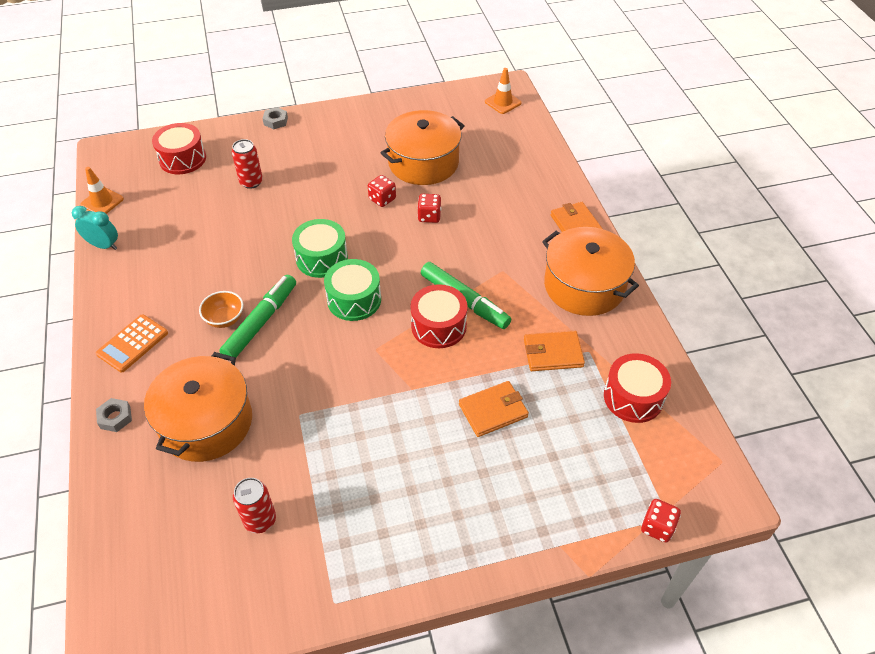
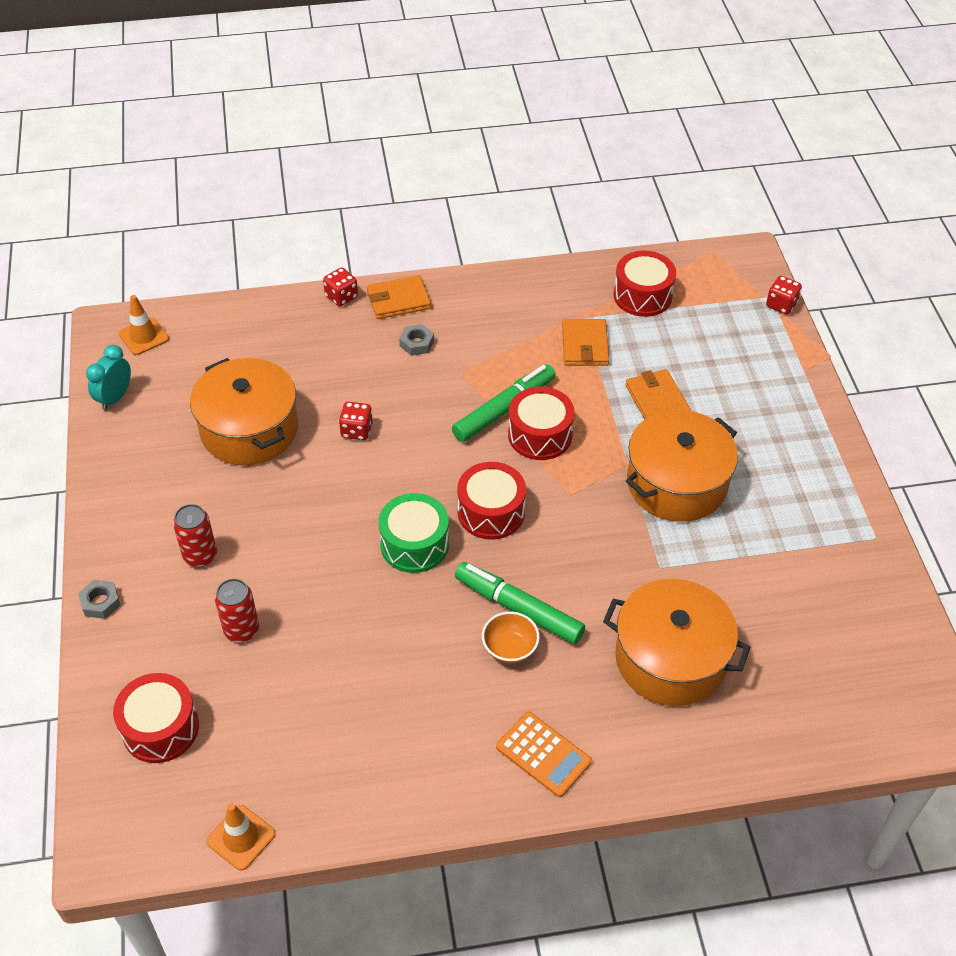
camera: 85 degrees left, 0 degrees up
(103, 245) = (345, 820): turquoise clock -> turquoise clock (115, 398)
(115, 417) = (663, 759): grey nut -> grey nut (416, 343)
(260, 520) = (793, 600): red can -> red can (200, 556)
(354, 300) = (491, 512): green drum -> red drum
(382, 199) = (313, 477): red dice -> red dice (341, 297)
(584, 286) = (493, 308): orange pot -> orange pot (676, 483)

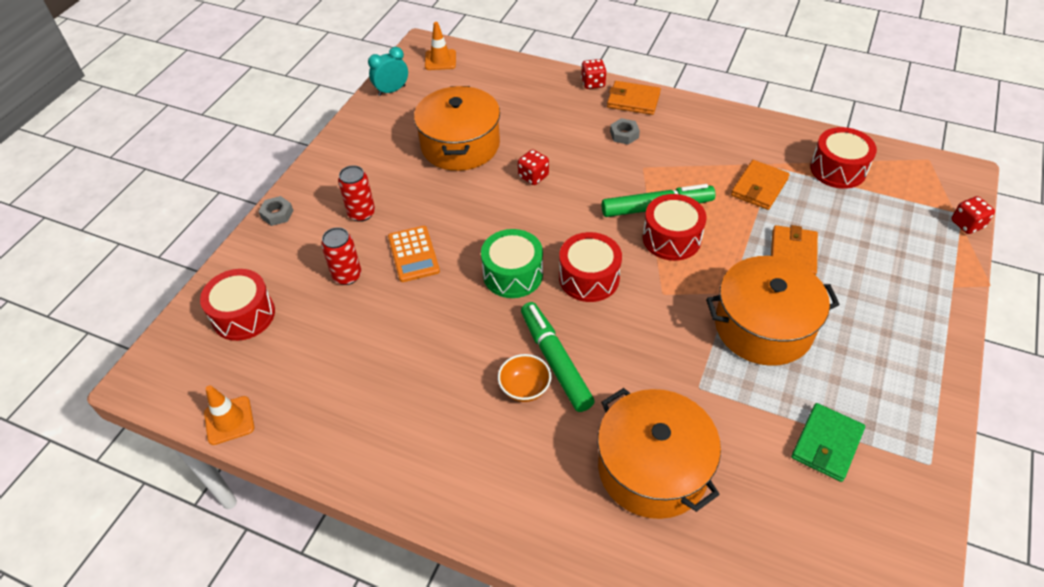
camera: 35 degrees right, 0 degrees up
(543, 754) = (487, 487): orange calculator -> orange calculator (413, 254)
(791, 562) = (826, 444): none -> green wallet

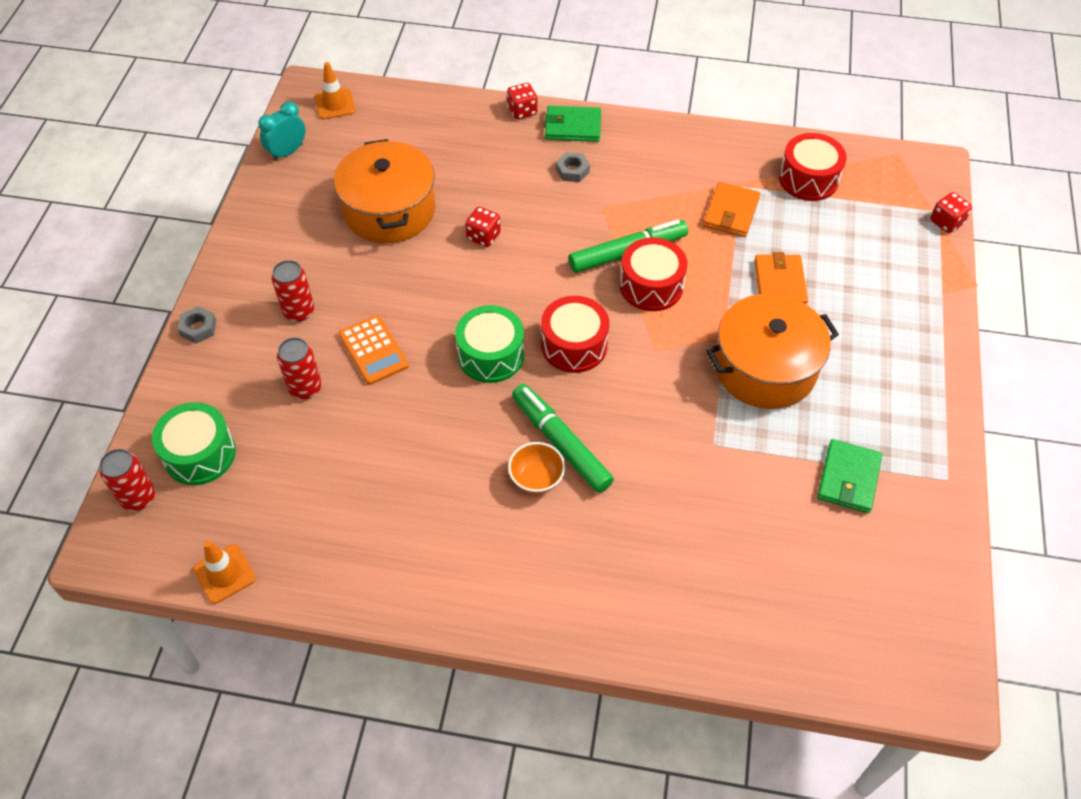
camera: 15 degrees left, 5 degrees up
(182, 342) = (138, 497): none -> red can
(243, 315) = (200, 454): red drum -> green drum
(633, 100) = (572, 127): orange wallet -> green wallet
(653, 468) = (686, 535): orange pot -> none

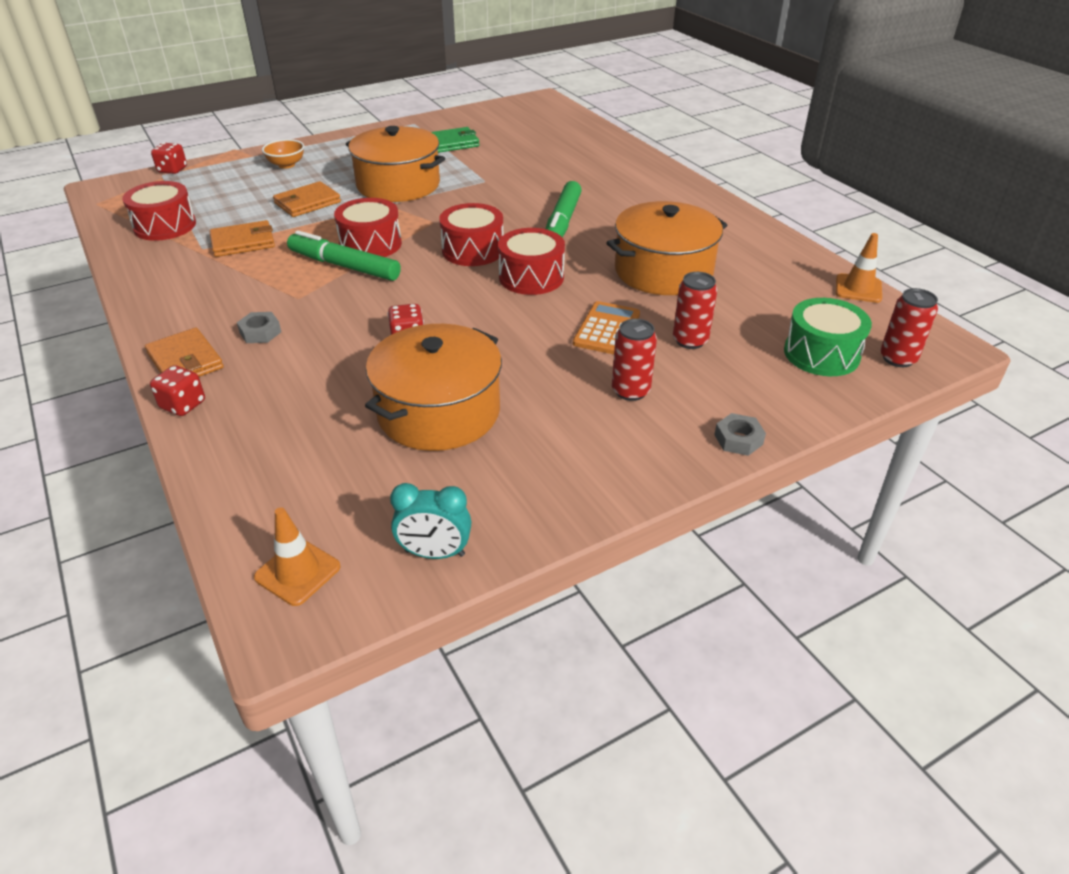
camera: 130 degrees left, 15 degrees down
(404, 452) = (663, 271): none -> orange pot
(491, 355) = (531, 277): green drum -> red drum
(536, 478) = (600, 220): orange bowl -> orange bowl (286, 165)
(572, 127) = (185, 361): green wallet -> orange wallet

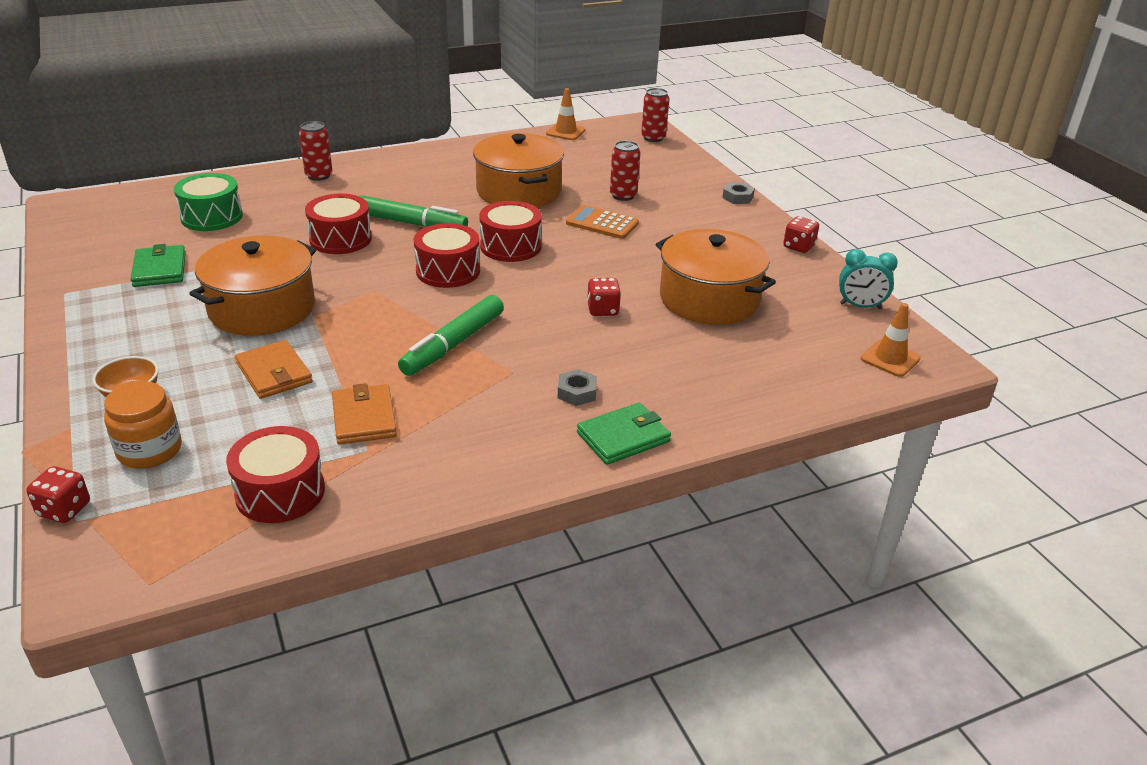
camera: 85 degrees left, 5 degrees down
(183, 405) = (698, 431): red dice -> red dice (798, 247)
(185, 361) = (623, 437): orange wallet -> green wallet
(223, 181) = (149, 450): none -> orange jar
(370, 244) = (409, 328): red drum -> red drum (340, 239)
(435, 553) = (860, 306): turquoise clock -> turquoise clock turned 90 degrees clockwise
(630, 391) = (684, 224): red can -> red can (319, 176)
(821, 354) = (645, 158): green drum -> green drum (212, 217)

